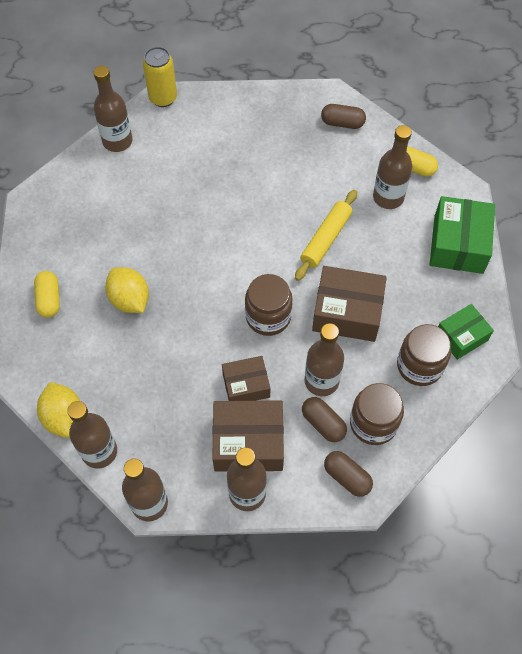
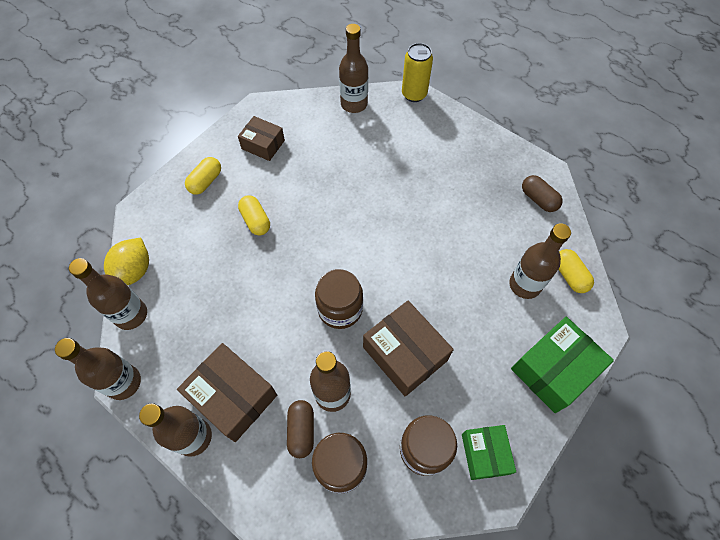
camera: 40 degrees right, 0 degrees up
(129, 299) = (256, 221): yellow lemon -> yellow capsule
(246, 385) = (274, 349): brown box -> brown box (263, 144)
(326, 239) = (441, 281): yellow rolling pin -> none
(347, 477) = (278, 493): brown capsule -> none
(461, 336) = (485, 454): green box -> green box turned 75 degrees clockwise

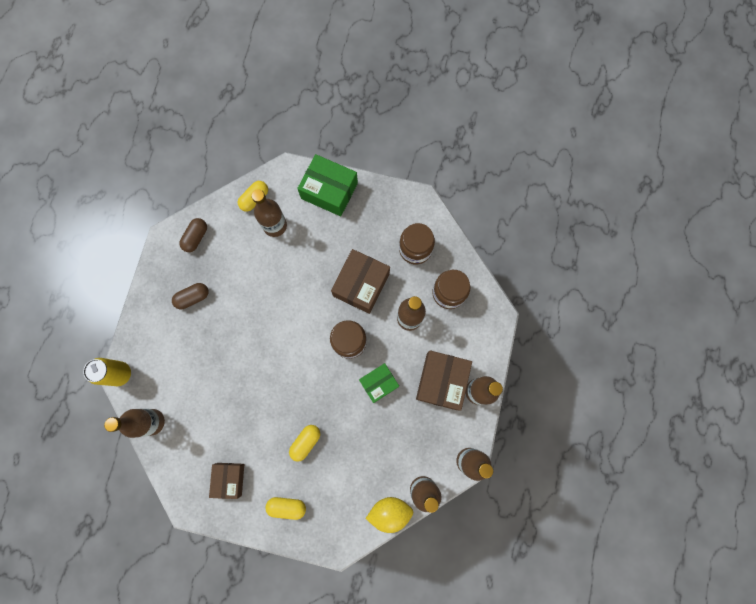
camera: 115 degrees left, 15 degrees up
(301, 430) = (440, 326): brown capsule -> brown capsule (193, 297)
(485, 454) = (401, 214): green box -> green box (379, 383)

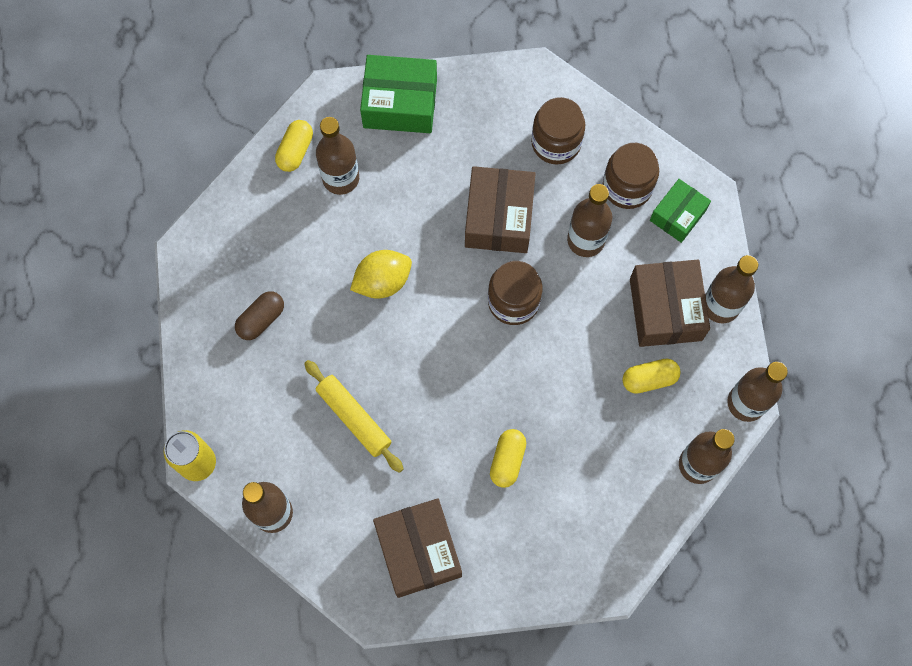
camera: 20 degrees left, 5 degrees down
(196, 237) = (231, 234): brown capsule -> none
(224, 380) = (354, 418): none -> yellow rolling pin
(229, 479) = (418, 550): brown box -> brown box, size x1.59
(287, 506) = (516, 557): yellow capsule -> yellow capsule (649, 379)
(379, 383) = (578, 343): green box -> green box (677, 215)
(389, 511) = (663, 511): yellow lemon -> yellow lemon (382, 281)

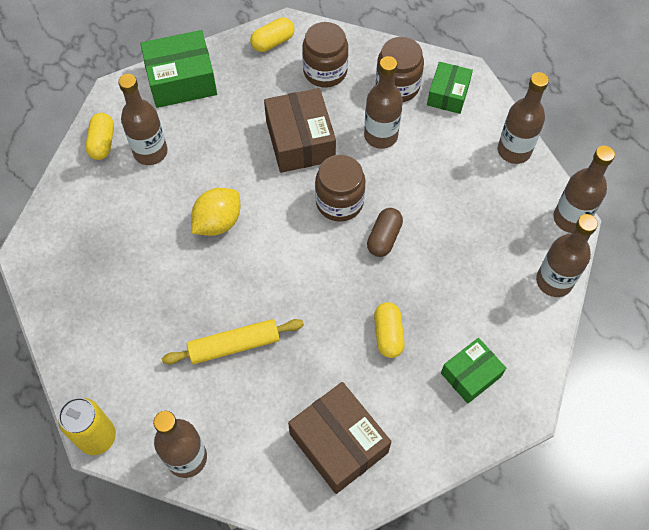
camera: 20 degrees left, 10 degrees down
(261, 319) = (117, 289): brown capsule -> brown capsule (384, 238)
(354, 418) = (234, 345): yellow rolling pin -> yellow rolling pin turned 45 degrees counterclockwise
(572, 530) = (471, 375): none -> green box
(649, 379) = (481, 226): yellow capsule -> yellow capsule (273, 42)
(665, 309) = (470, 168): brown box -> none

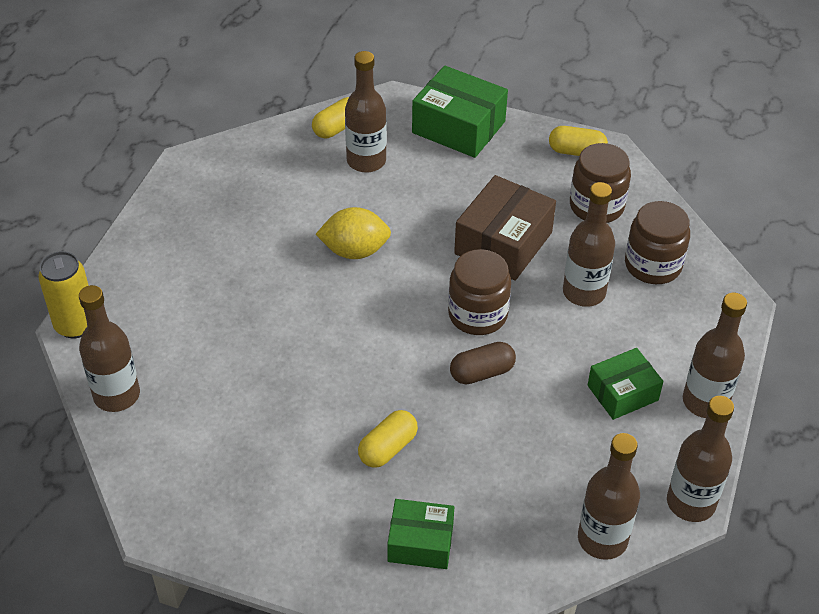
camera: 45 degrees right, 15 degrees down
(234, 345) = (253, 348): yellow rolling pin -> none
(338, 443) = (240, 491): brown box -> none
(448, 94) = (696, 307): green box -> green box (622, 393)

